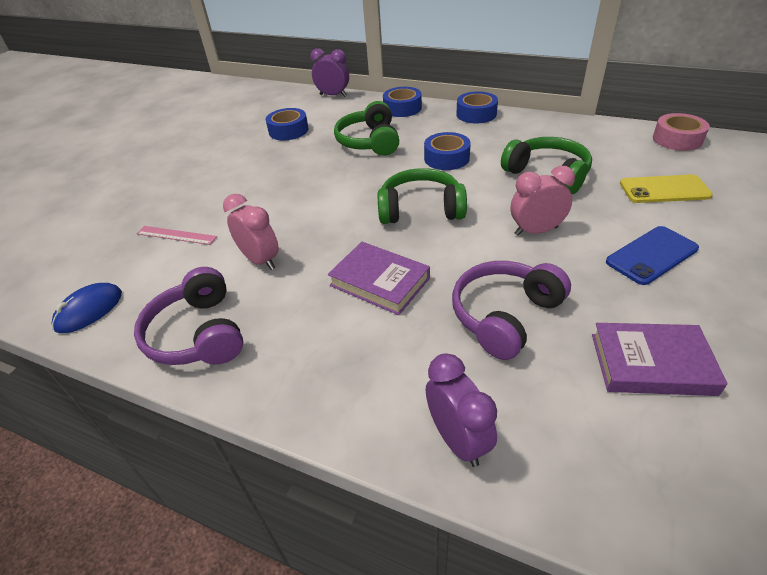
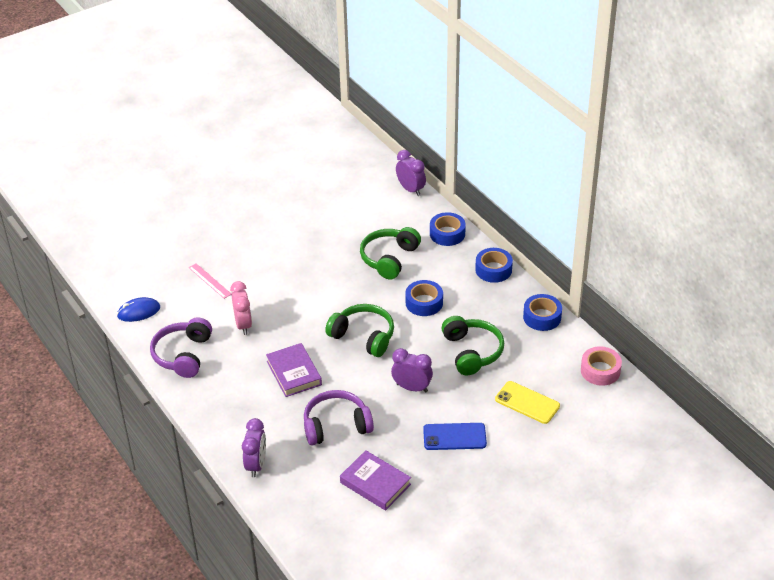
camera: 30 degrees right, 0 degrees up
(288, 130) = (344, 216): blue tape -> blue tape (542, 317)
(536, 231) = (412, 388): pink clock -> purple clock

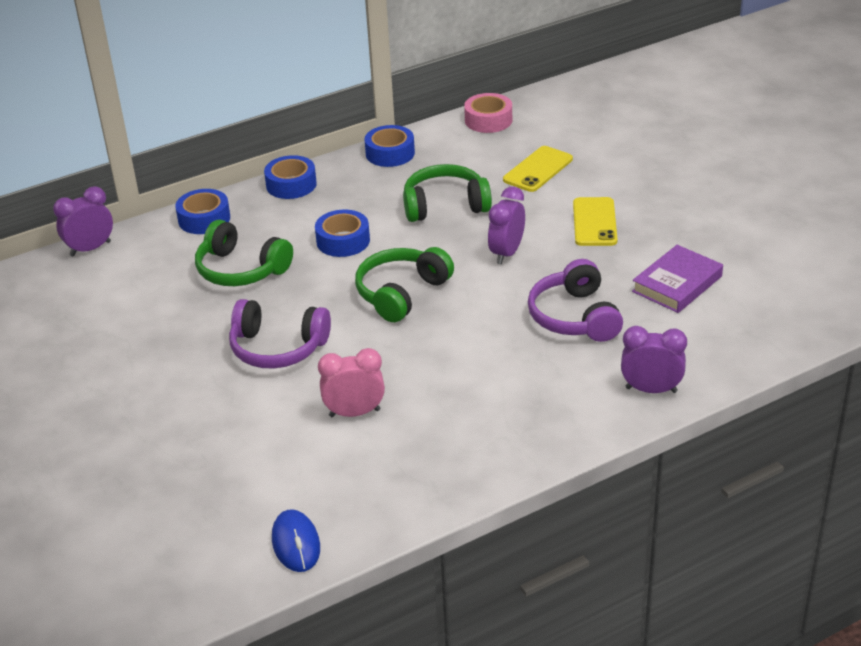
camera: 85 degrees left, 5 degrees down
(183, 355) = (414, 480): purple headphones -> purple headphones (278, 348)
(210, 281) = (237, 456): pink ruler -> none
(294, 373) = (468, 358): purple book -> none
(454, 437) = (594, 222): blue phone -> yellow phone

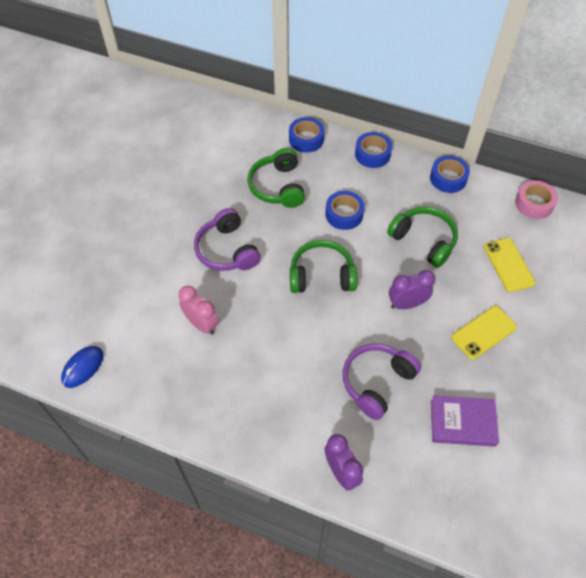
camera: 50 degrees right, 20 degrees up
(90, 249) = (239, 112): purple clock -> none
(538, 169) = (508, 264): yellow phone -> yellow phone turned 75 degrees clockwise

